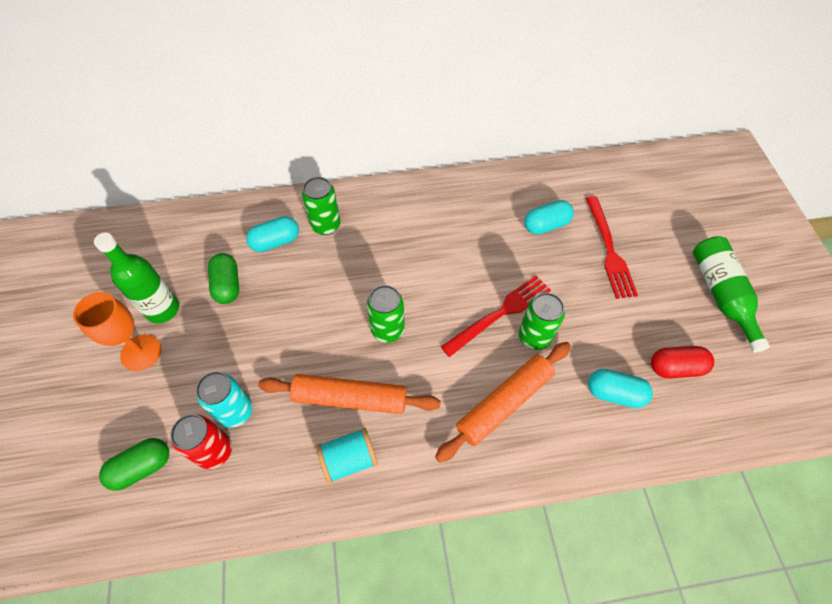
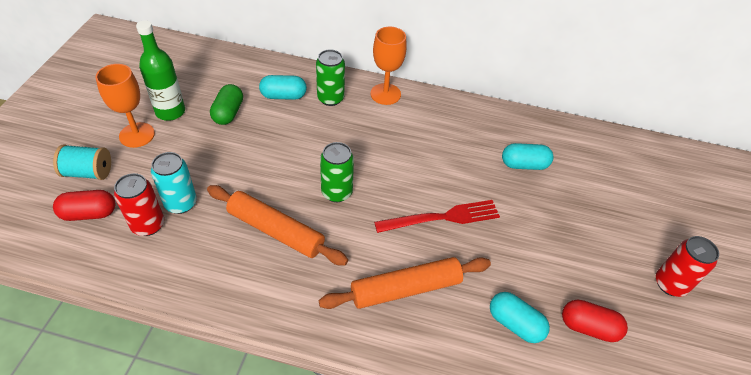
camera: 20 degrees right, 10 degrees down
(142, 467) = (89, 213): green capsule -> red capsule
(349, 459) = (248, 276): turquoise spool -> turquoise spool (88, 172)
(378, 198) = (385, 94): none -> orange goblet
(534, 337) = (463, 248): green can -> none
(609, 250) = (574, 206): red fork -> none
(721, 294) = (670, 284): green bottle -> red can

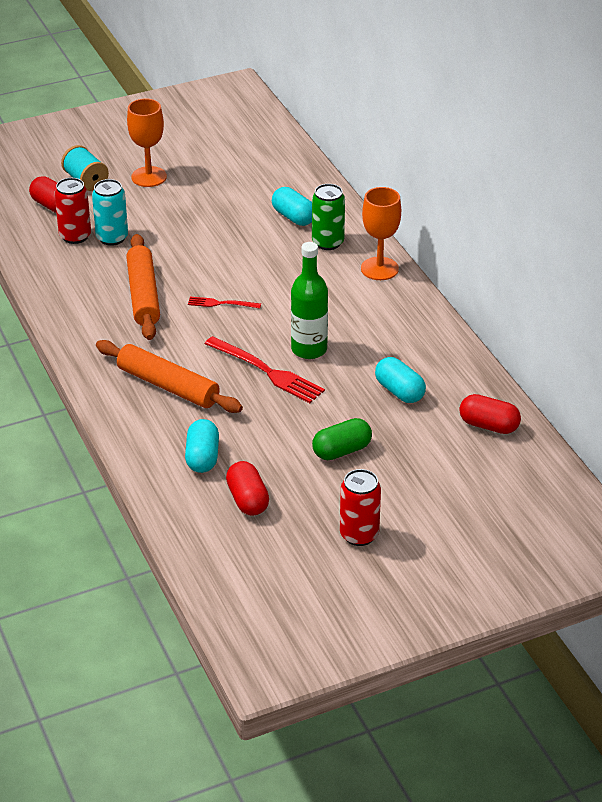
camera: 55 degrees right, 10 degrees down
(170, 112) = (194, 175): green bottle -> green bottle (309, 349)
(228, 113) = (232, 202): green capsule -> green capsule (342, 451)
(337, 192) = (221, 303): green can -> red fork
(592, 147) = (488, 425): none -> red capsule

